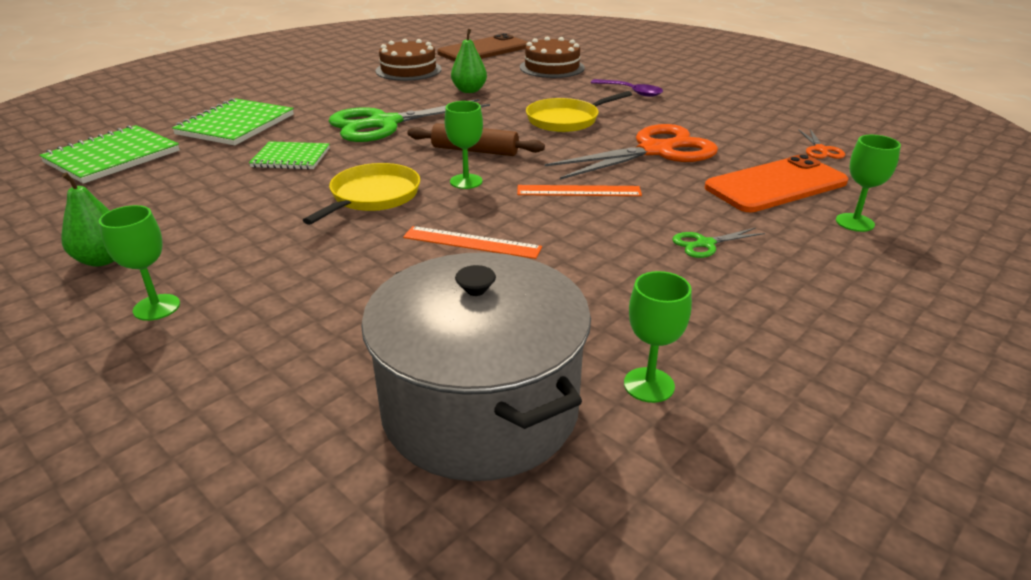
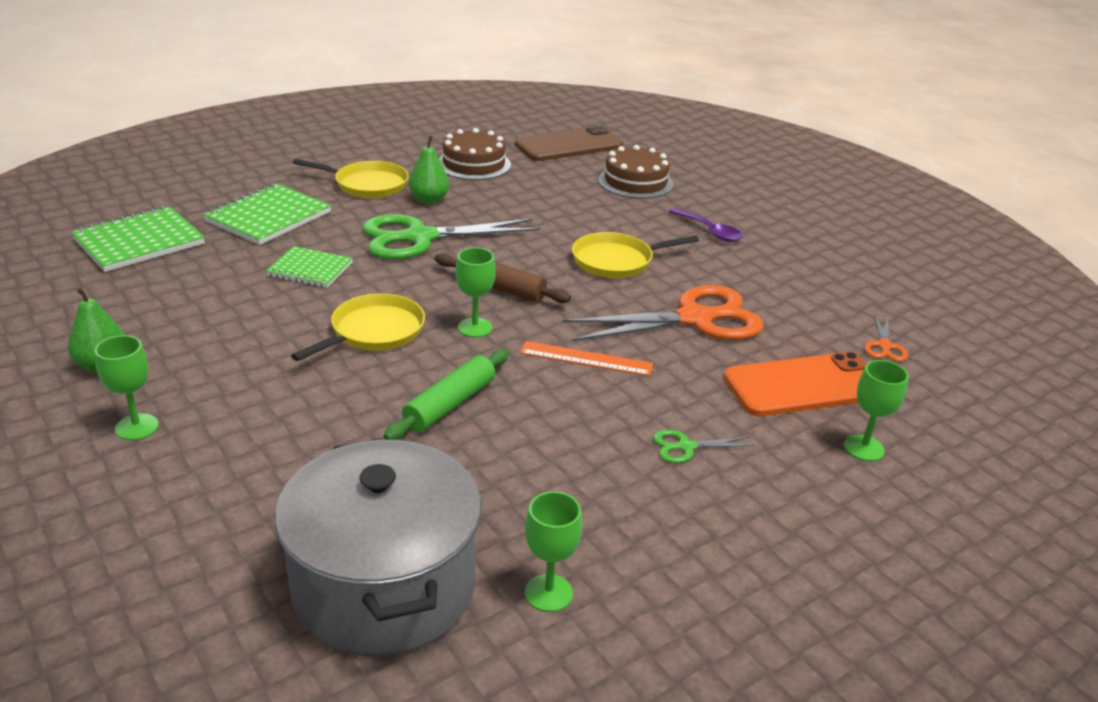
camera: 10 degrees right, 0 degrees up
(320, 93) = (367, 185): none -> yellow pan
(469, 90) = (528, 203): green pear -> green pear (429, 200)
(471, 242) = (450, 404): orange ruler -> green rolling pin

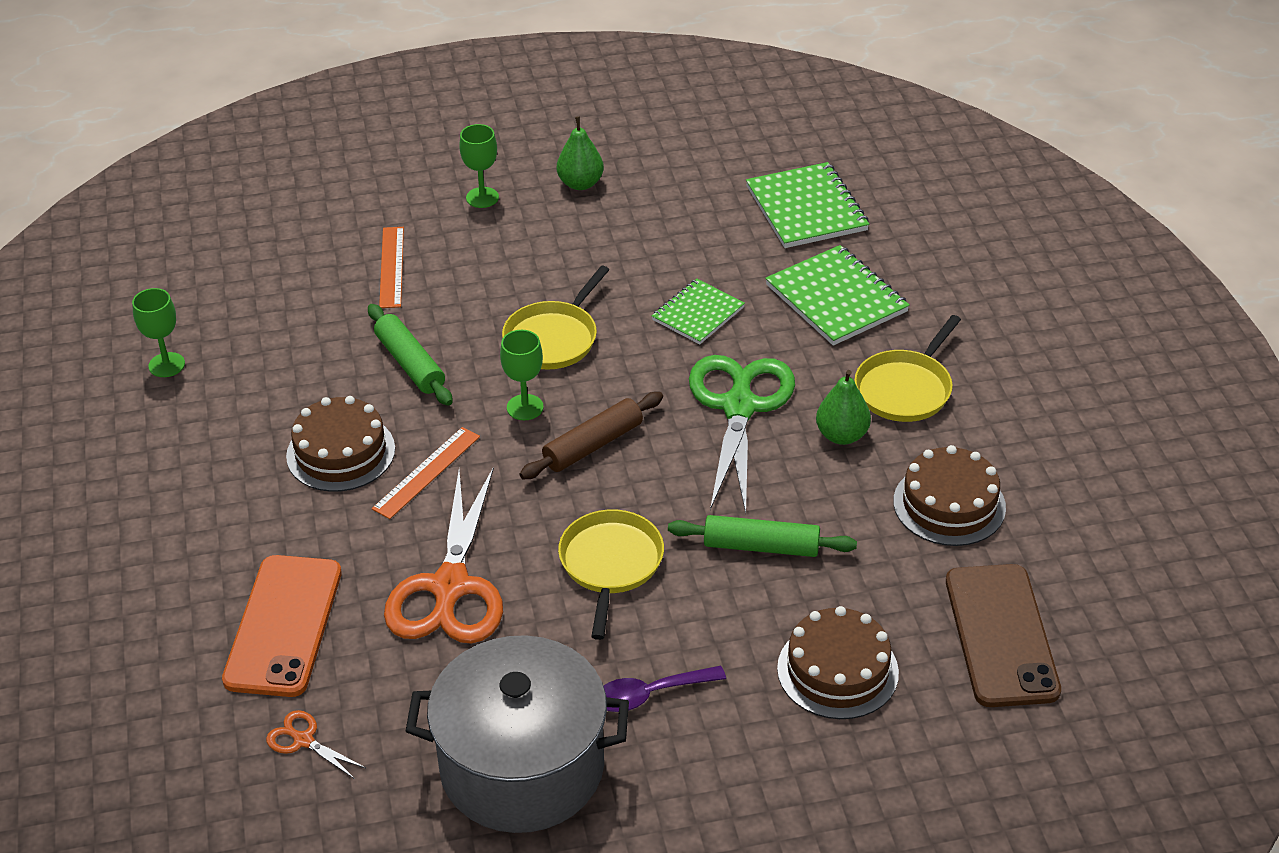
camera: 115 degrees right, 10 degrees up
(291, 461) = (391, 267): none -> orange ruler
(374, 332) = (553, 338): yellow pan -> yellow pan turned 60 degrees clockwise
(384, 586) = (231, 292): grey pot -> grey pot (522, 767)
(556, 214) = (761, 546): none -> green rolling pin
(596, 413) = (340, 452): none -> brown cake
(686, 447) = (257, 495): green scissors -> none
(864, 448) = (170, 622): green goblet -> none

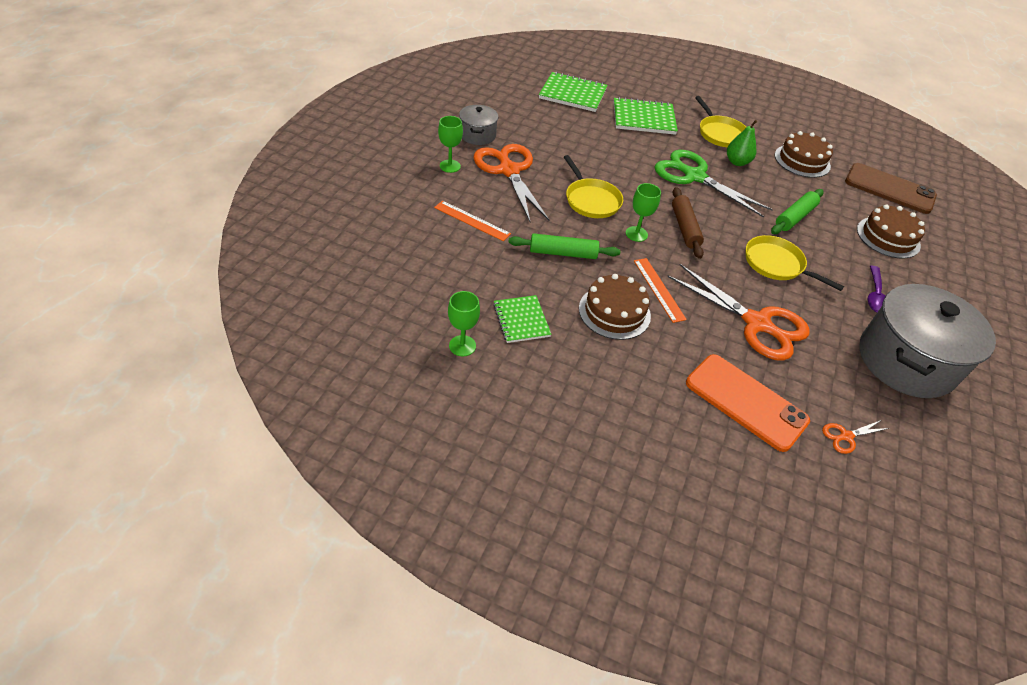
camera: 60 degrees left, 5 degrees up
(532, 245) = (509, 171): none -> orange scissors
(580, 183) = (477, 135): green pear -> grey pot
(698, 314) = (616, 154): green notebook -> green notebook (521, 320)

